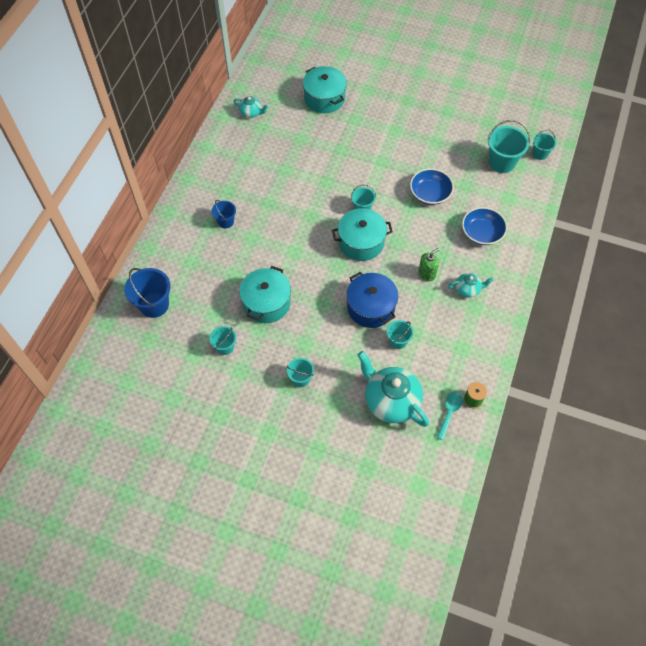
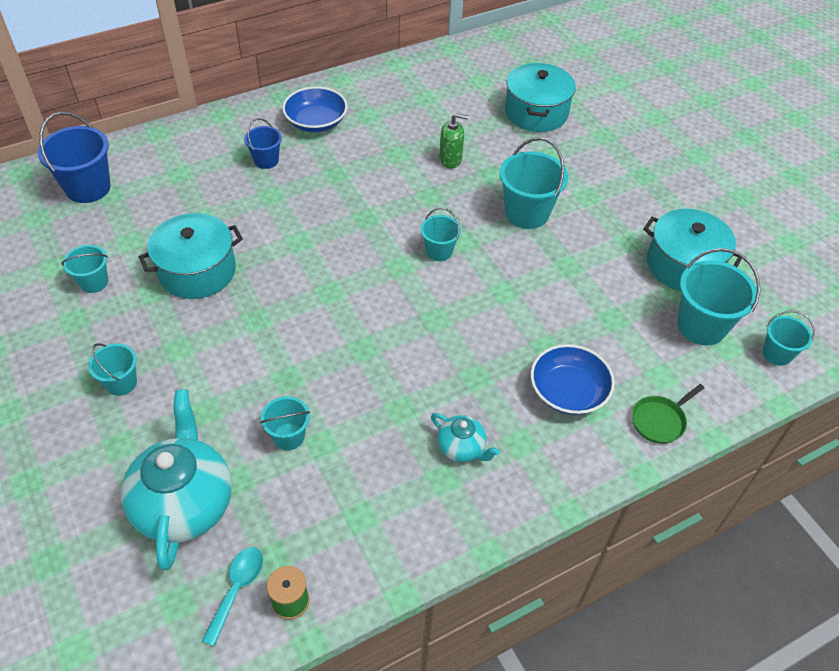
camera: 40 degrees right, 10 degrees down
(251, 113) = (432, 78): turquoise teapot -> none
(361, 242) = (389, 287): turquoise pot -> turquoise pot (683, 265)
(371, 307) = (307, 369): blue pot -> none
(379, 159) = (527, 213): none -> turquoise bucket
(427, 274) = (428, 384): green soap dispenser -> green soap dispenser (450, 160)
(430, 193) = (549, 294): blue bowl -> blue bowl (316, 122)
(449, 413) = (237, 589): turquoise spoon -> turquoise spoon turned 45 degrees counterclockwise
(526, 218) = (660, 420): none -> green pan

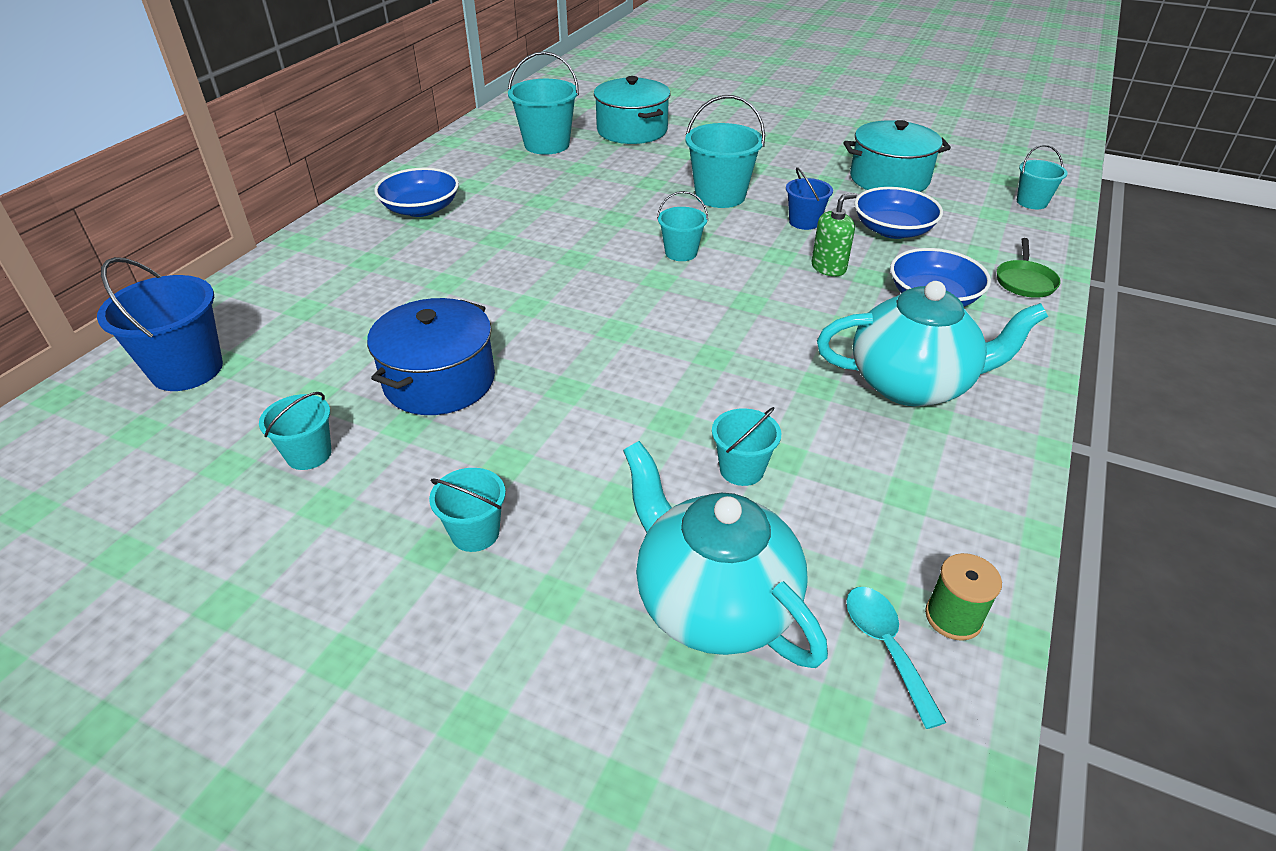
camera: 35 degrees left, 10 degrees down
(197, 271) = (439, 381): turquoise pot -> blue pot
(266, 160) = (402, 257): blue bucket -> blue bucket (804, 222)
(450, 160) = (599, 187): green soap dispenser -> green soap dispenser (828, 267)
(462, 448) = (912, 384): turquoise teapot -> turquoise teapot, size x2.03
(619, 316) = (893, 230): none -> blue bowl
(701, 326) = (958, 209): turquoise bucket -> turquoise bucket (547, 145)

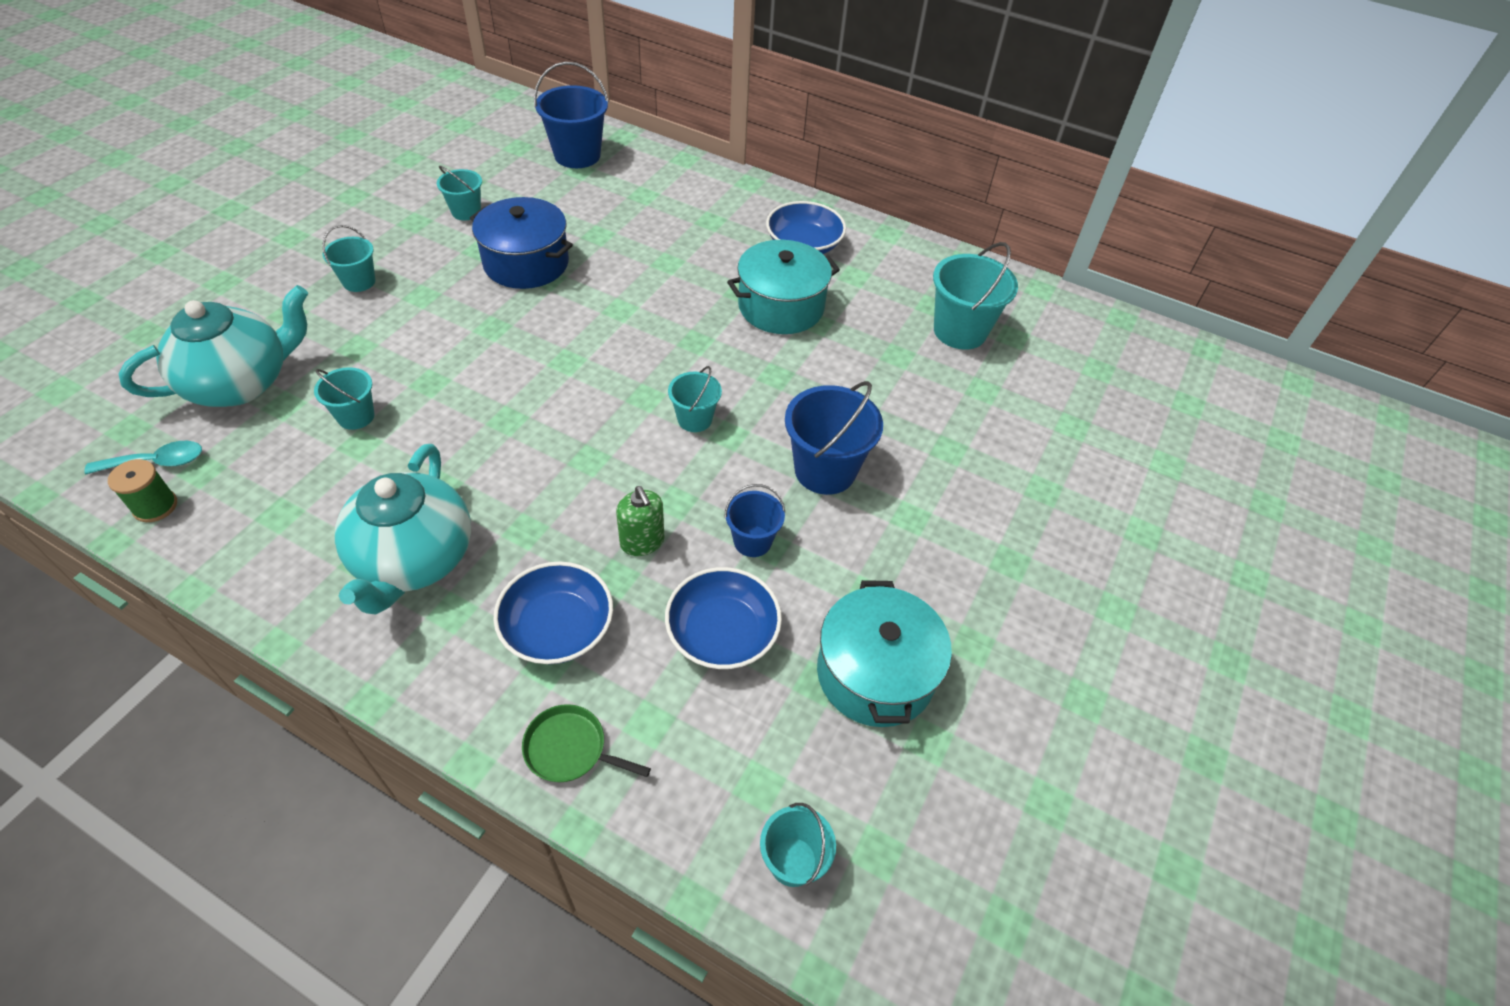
camera: 90 degrees right, 10 degrees up
(632, 130) = (1013, 407): turquoise pot -> turquoise pot (781, 306)
(720, 196) = (825, 470): turquoise bucket -> blue bucket

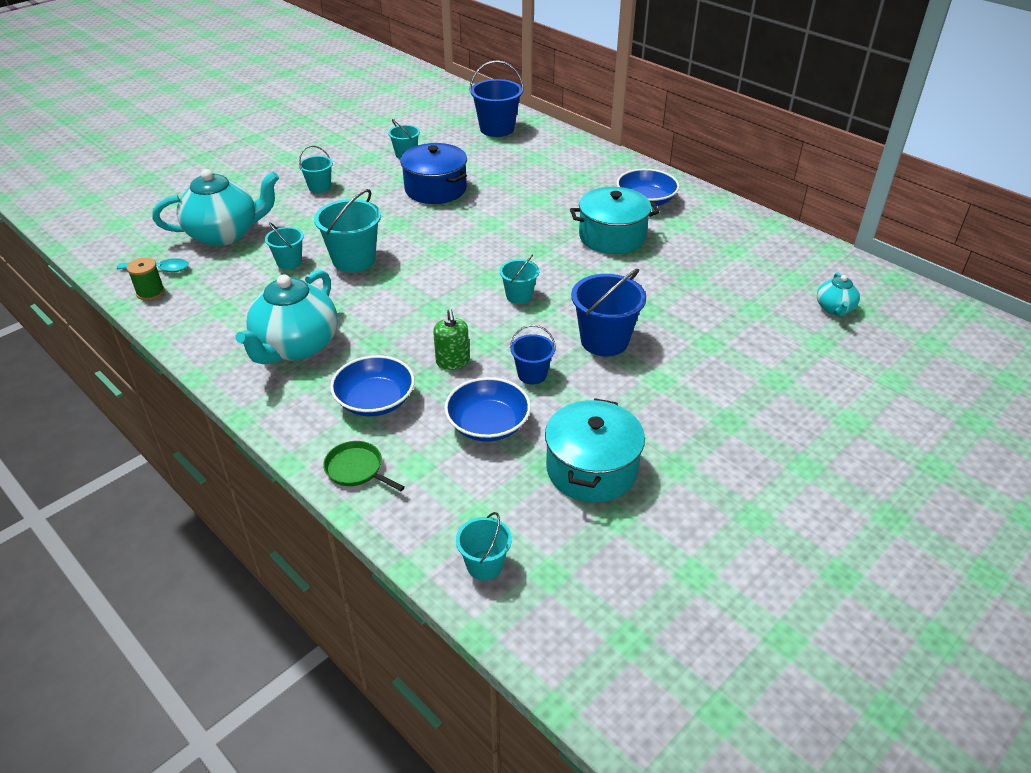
camera: 20 degrees right, 10 degrees down
(960, 331) = (750, 269): turquoise bucket -> turquoise bucket (354, 260)
(1071, 373) = (834, 309): none -> turquoise teapot

